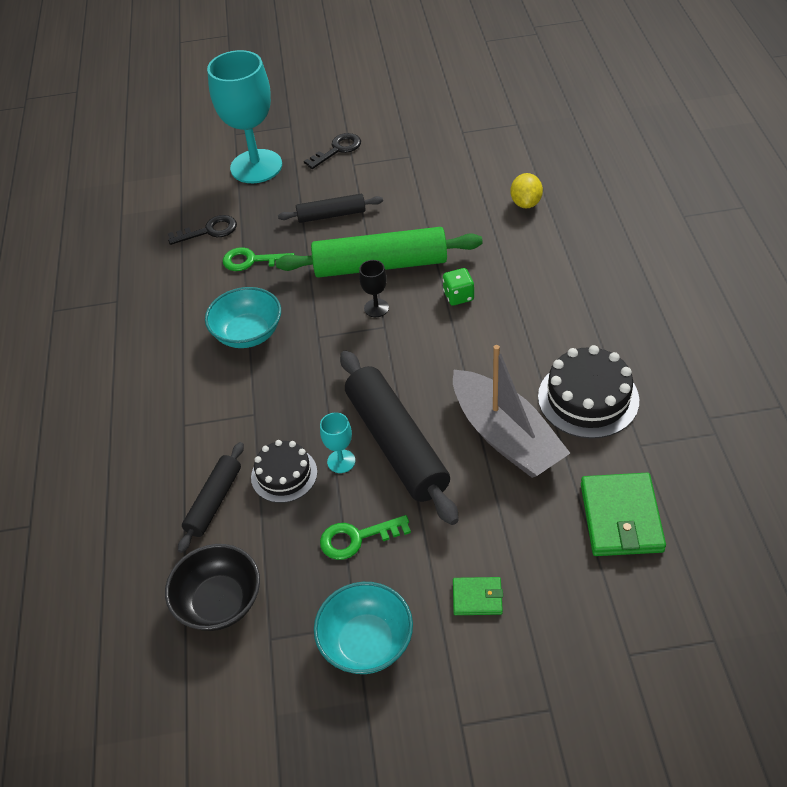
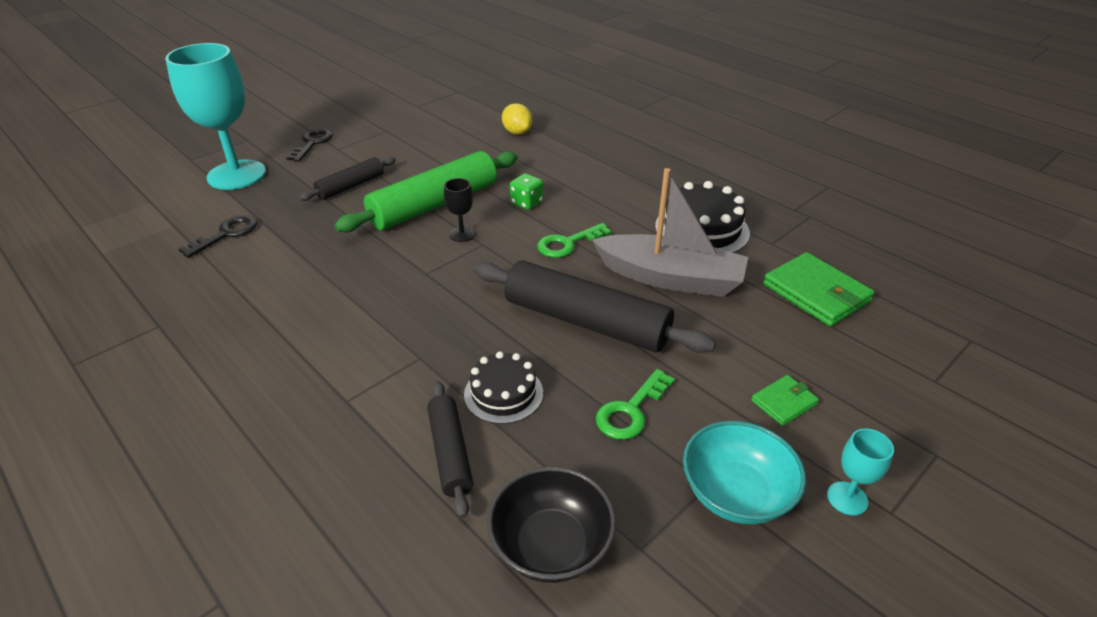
camera: 40 degrees left, 10 degrees down
(248, 333) = (349, 297): turquoise bowl -> none
(252, 261) = (298, 241): green key -> green key (567, 243)
(341, 461) = (549, 357): turquoise goblet -> turquoise goblet (847, 498)

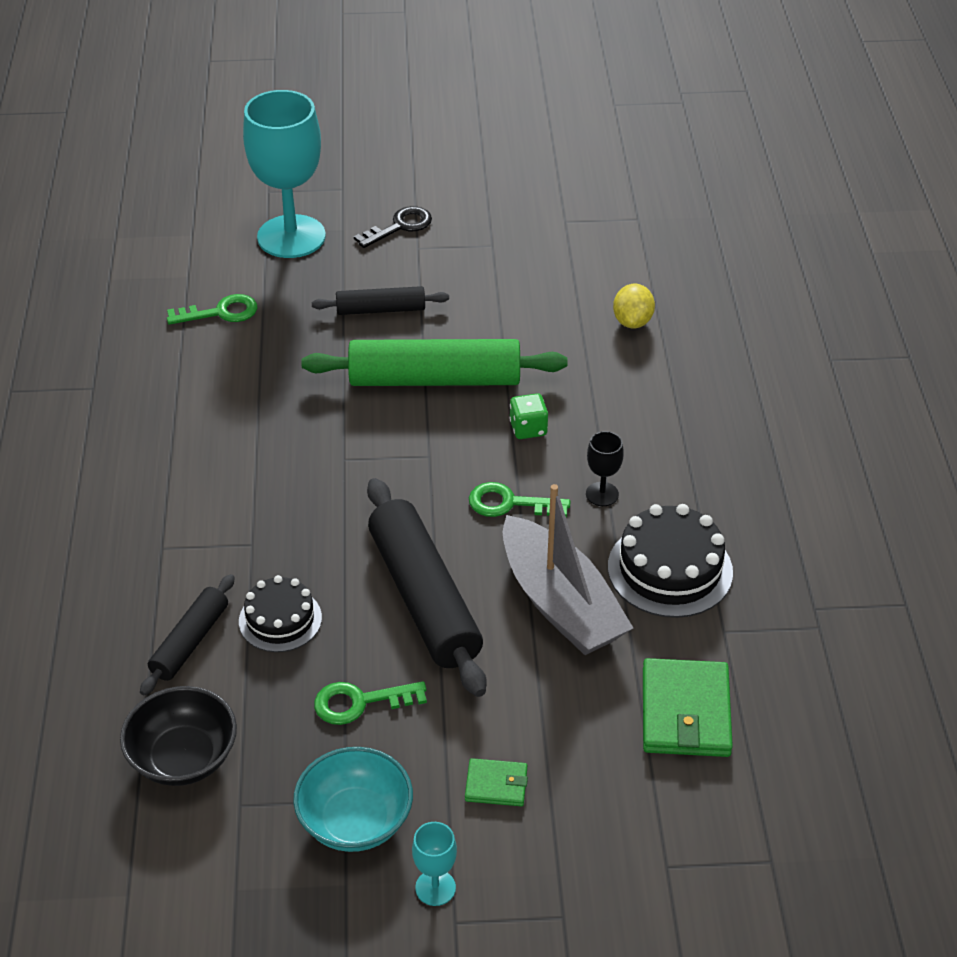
camera: 40 degrees right, 5 degrees up
(226, 234) = (221, 312): black key -> green key
(462, 234) = (422, 432): black goblet -> black goblet (602, 494)

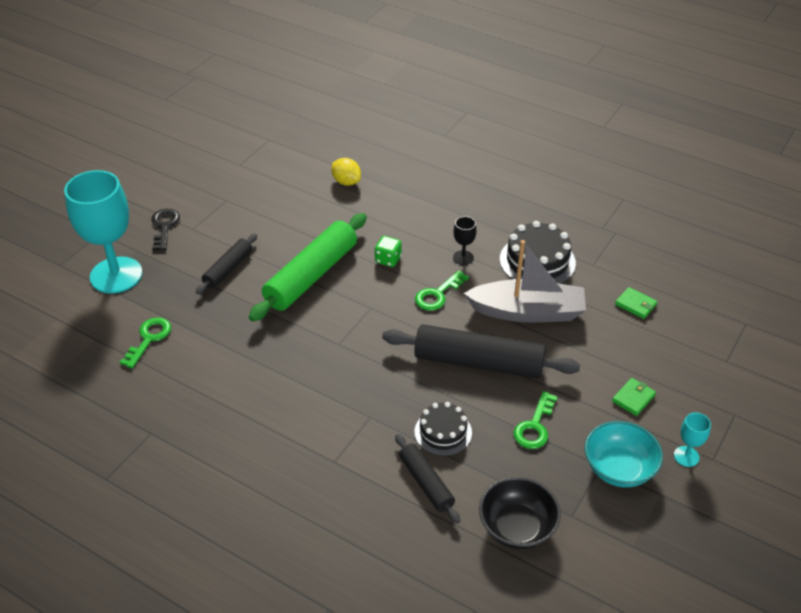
camera: 55 degrees left, 0 degrees up
(685, 712) = (635, 304): green wallet -> green wallet, size x0.53

